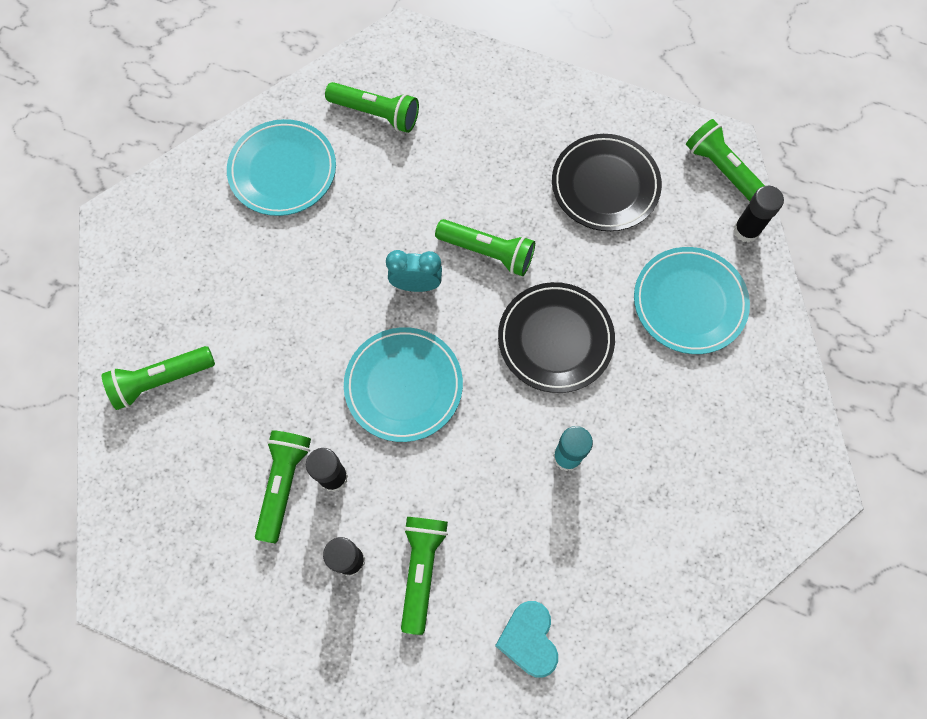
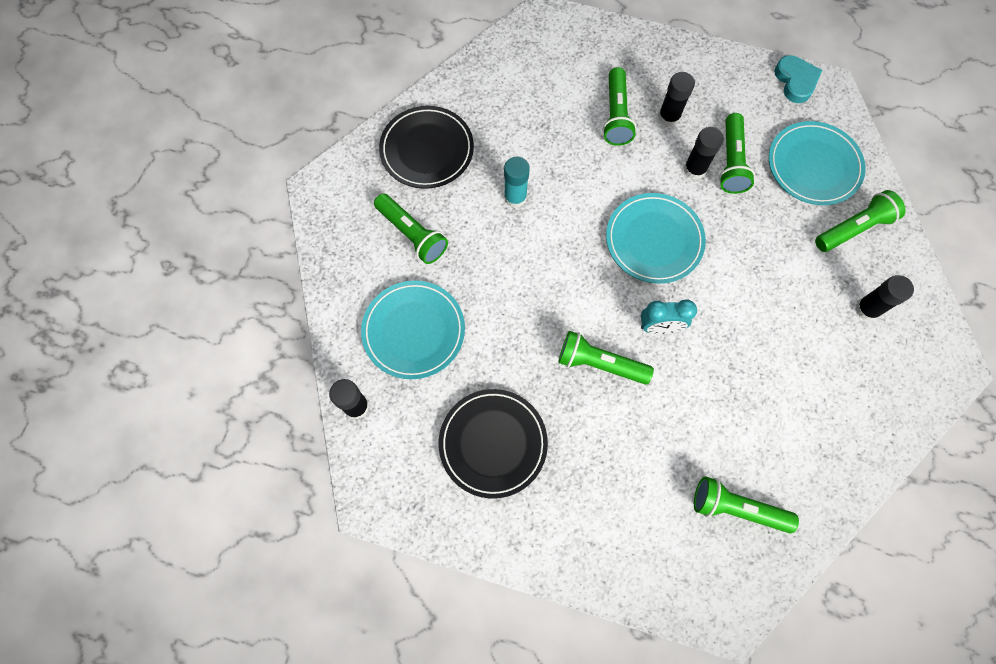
camera: 175 degrees right, 0 degrees up
(182, 285) = (867, 309): none -> black glue stick
(283, 171) = (813, 432): turquoise plate -> turquoise plate (813, 166)
(529, 639) = (534, 81): turquoise heart -> turquoise heart (795, 81)
(555, 339) = (531, 289): black plate -> black plate (427, 150)
(722, 170) = (375, 471): green flashlight -> green flashlight (412, 234)

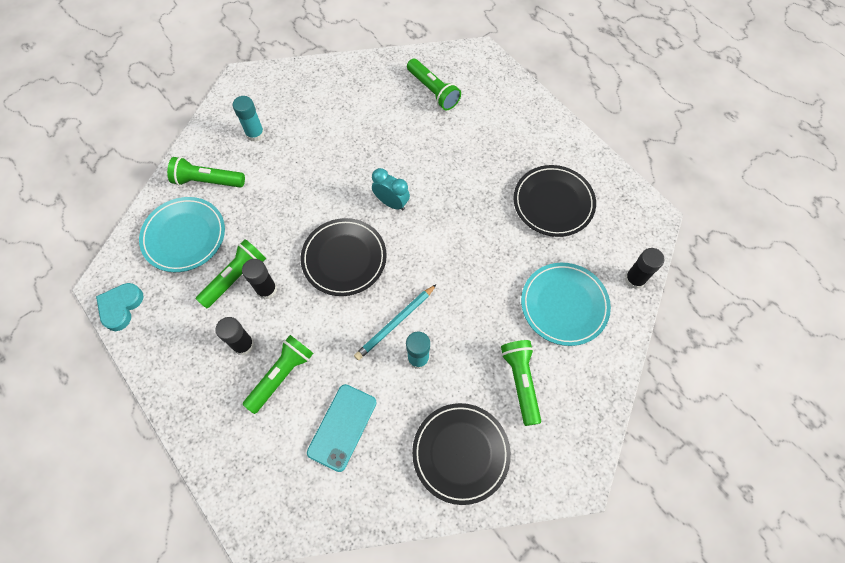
camera: 145 degrees left, 5 degrees down
(535, 111) = (342, 427): none -> turquoise phone
(558, 213) = (395, 323): none -> turquoise pencil
(599, 363) = (449, 206): green flashlight -> none
(654, 240) = (344, 258): turquoise plate -> black plate
(867, 309) = (255, 134): black glue stick -> turquoise glue stick

